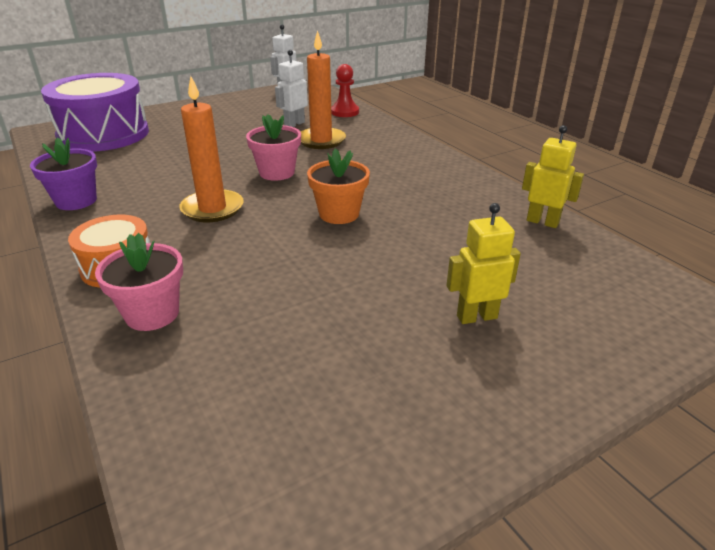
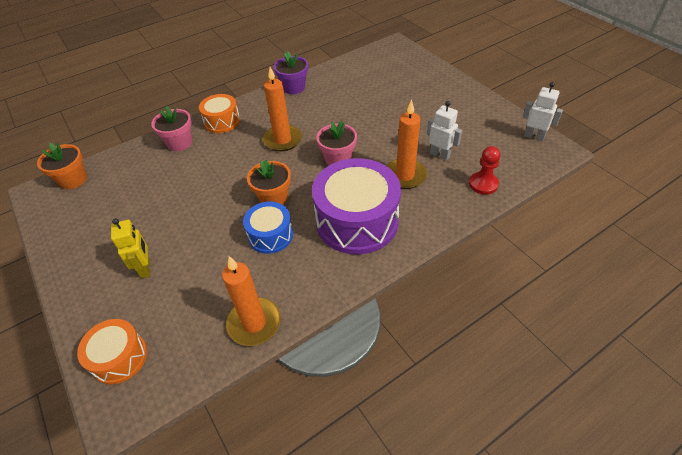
camera: 90 degrees right, 15 degrees up
(104, 134) = (393, 68): purple drum -> purple drum (357, 221)
(199, 488) = (73, 180): none -> orange flower pot
(407, 215) = (270, 235): none -> blue drum
(542, 222) = (254, 323): yellow robot -> orange candle
(637, 320) = (119, 358): none -> orange drum

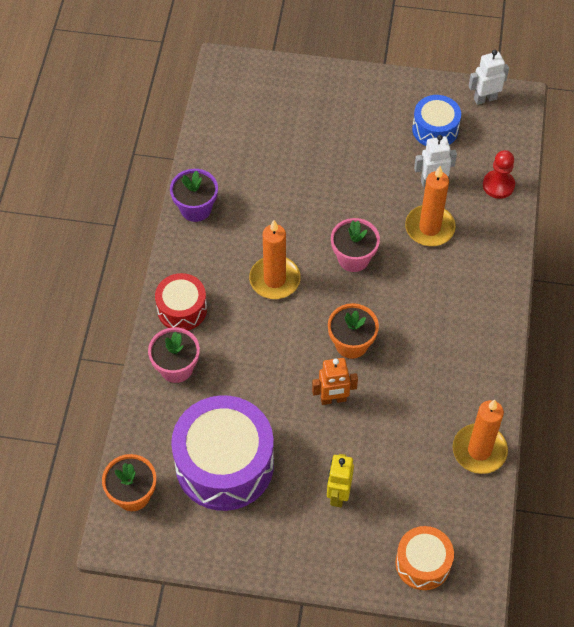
camera: 50 degrees left, 10 degrees up
(145, 268) = (338, 494): yellow robot -> yellow robot turned 105 degrees counterclockwise
(221, 217) = (333, 399): none -> orange robot
(222, 121) = (182, 309): orange drum -> red drum
(270, 235) = (396, 377): blue drum -> blue drum (435, 129)
(357, 221) = (445, 304): purple drum -> purple drum (224, 464)

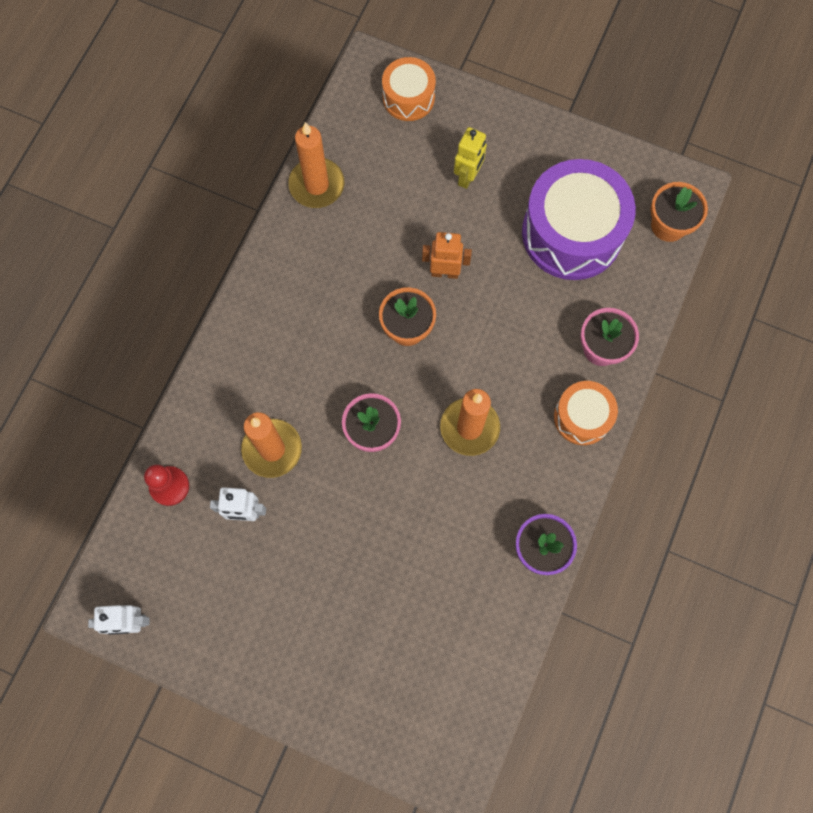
camera: 165 degrees left, 15 degrees up
(182, 309) = (582, 417): red drum -> orange drum
(435, 129) = (213, 590): blue drum -> none

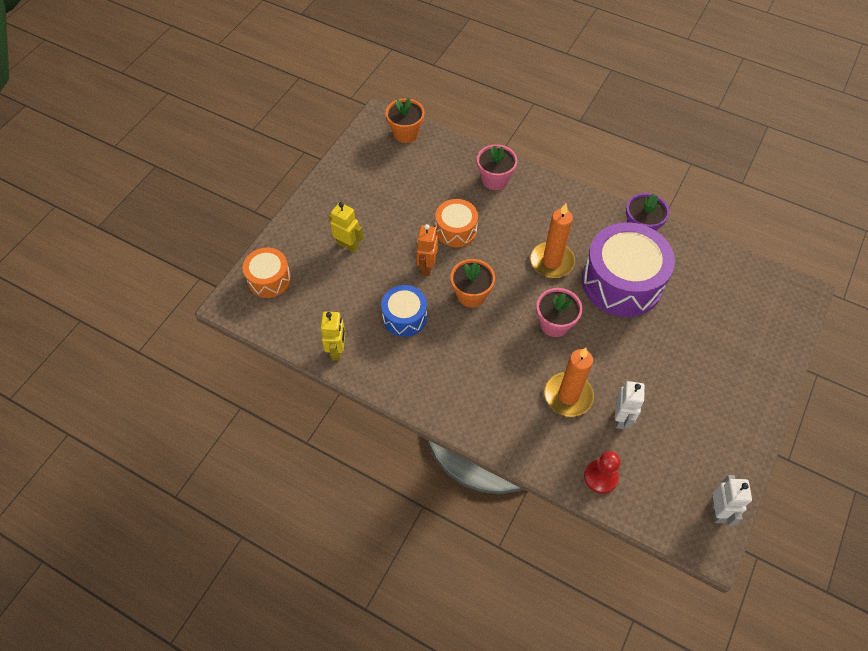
camera: 85 degrees left, 15 degrees down
(316, 185) = (337, 350): orange candle -> yellow robot
(368, 253) = (404, 317): none -> blue drum
(572, 233) = (404, 187): purple drum -> purple drum (622, 282)
(582, 417) = (545, 196): orange drum -> orange drum (456, 230)

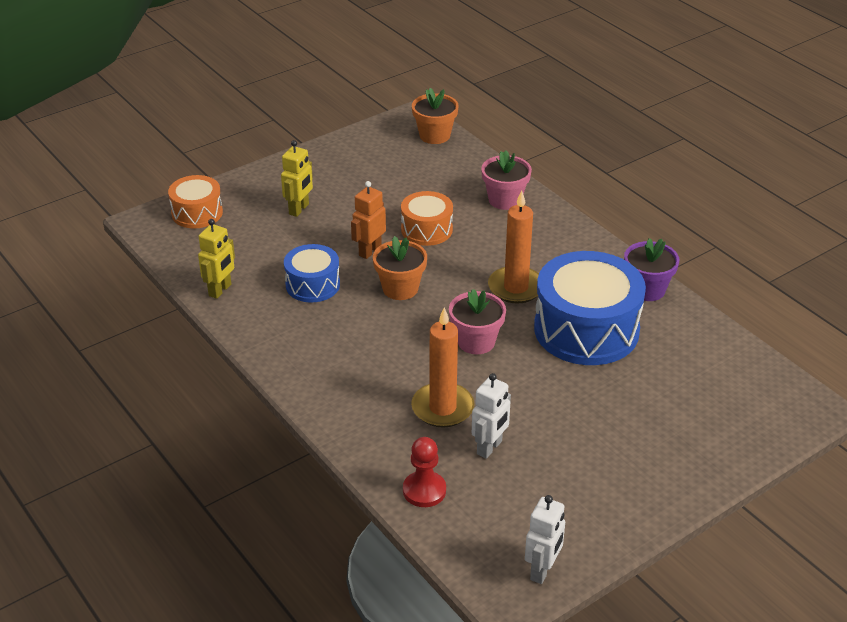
camera: 25 degrees right, 20 degrees down
(348, 245) = (299, 209): yellow robot -> yellow robot turned 60 degrees clockwise
(622, 282) = (586, 330): purple drum -> blue drum

